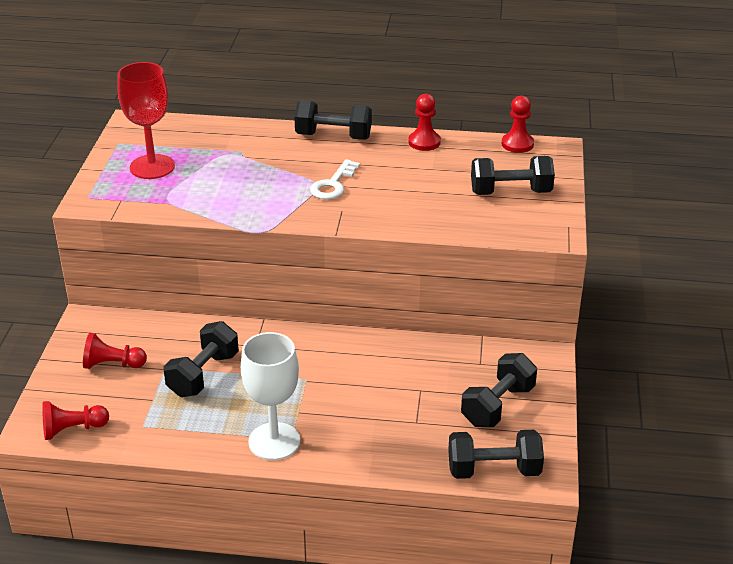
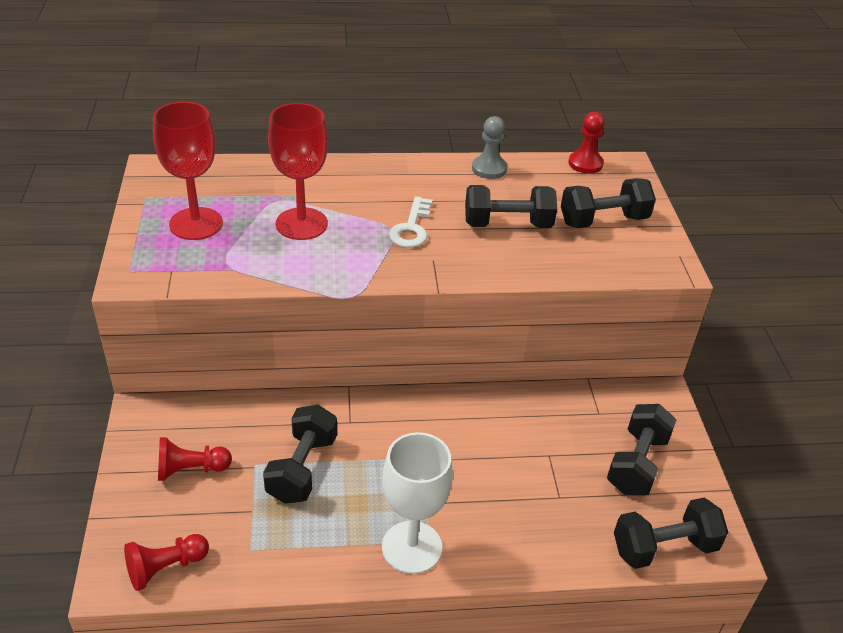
camera: 15 degrees left, 5 degrees up
(240, 174) = (301, 224): none -> red goblet
(333, 136) = (389, 169): black dumbbell -> black dumbbell (507, 224)
(424, 142) = (489, 169): red pawn -> grey pawn

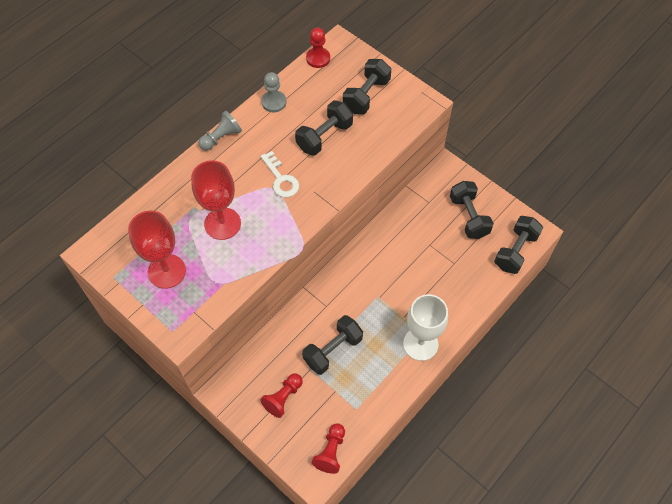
camera: 40 degrees left, 20 degrees up
(302, 468) = (332, 350): black dumbbell -> black dumbbell turned 75 degrees clockwise
(396, 163) = (221, 137): none -> grey pawn

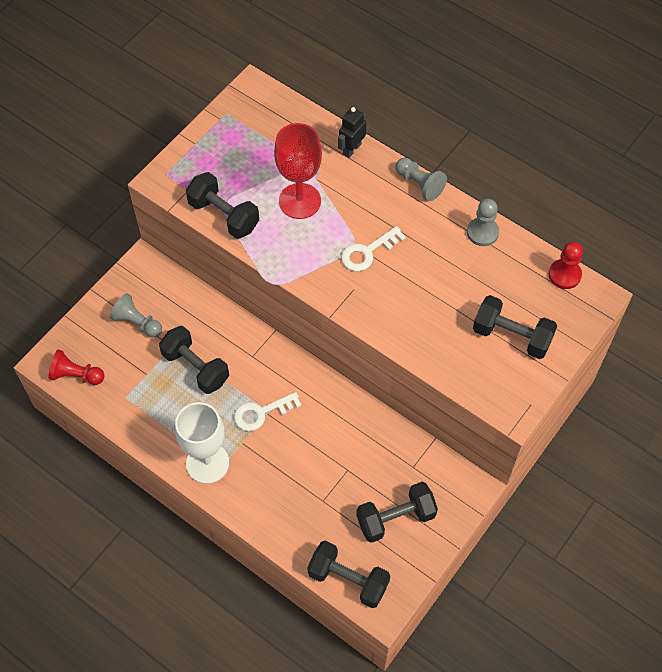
camera: 85 degrees right, 0 degrees up
(167, 271) = (235, 158): red goblet -> none
(176, 181) = (351, 149): none -> black robot
(283, 398) = (137, 322): red pawn -> grey pawn
(324, 136) = (437, 293): black dumbbell -> black dumbbell (224, 215)
(378, 301) = (261, 413): none -> white key

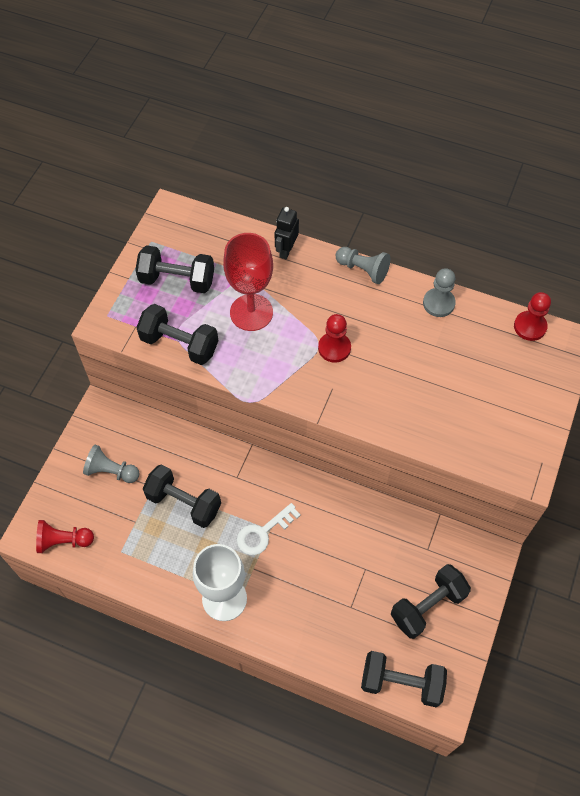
camera: 15 degrees left, 0 degrees up
(367, 252) = (334, 348): white key -> red pawn
(512, 336) = (501, 399): black dumbbell -> black dumbbell (177, 280)

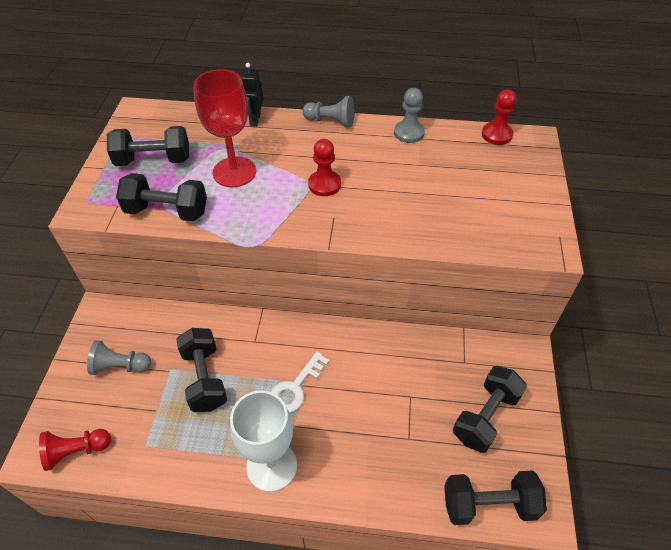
camera: 15 degrees left, 10 degrees down
(184, 502) = (205, 378): black dumbbell -> black dumbbell turned 60 degrees clockwise

